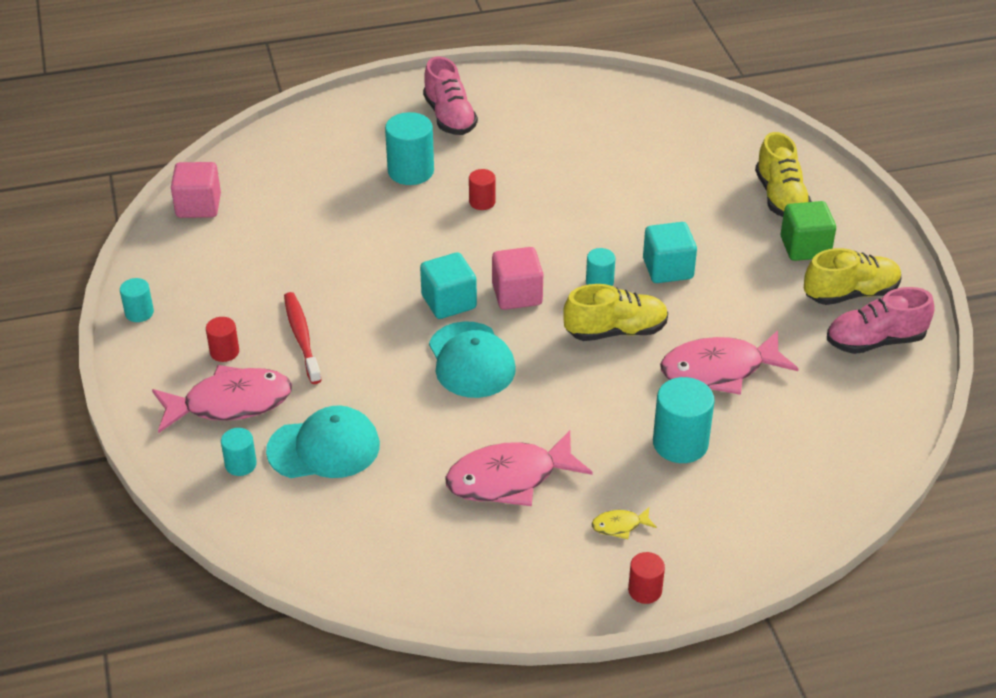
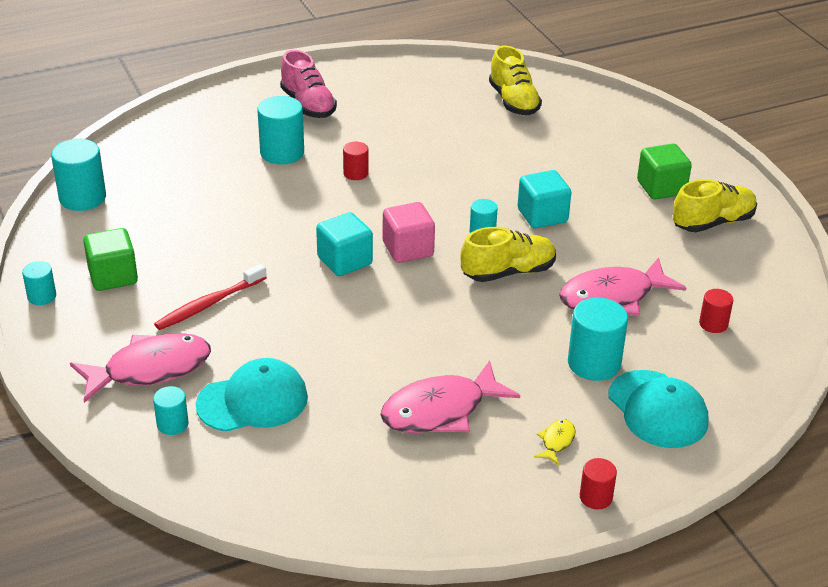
camera: 10 degrees left, 5 degrees down
(198, 206) = (82, 198): pink cube -> turquoise cylinder
(213, 297) = (113, 276): none -> green cube
(224, 352) = (135, 324): red cylinder -> red cylinder (713, 324)
(302, 337) = (209, 304): red toothbrush -> red toothbrush turned 105 degrees counterclockwise
(471, 360) = (378, 310): turquoise cap -> turquoise cap (657, 409)
(620, 526) = (556, 442): yellow fish -> yellow fish turned 135 degrees clockwise
(780, 197) = (628, 149): yellow shoe -> yellow shoe (513, 101)
(875, 341) = (746, 260): pink shoe -> none

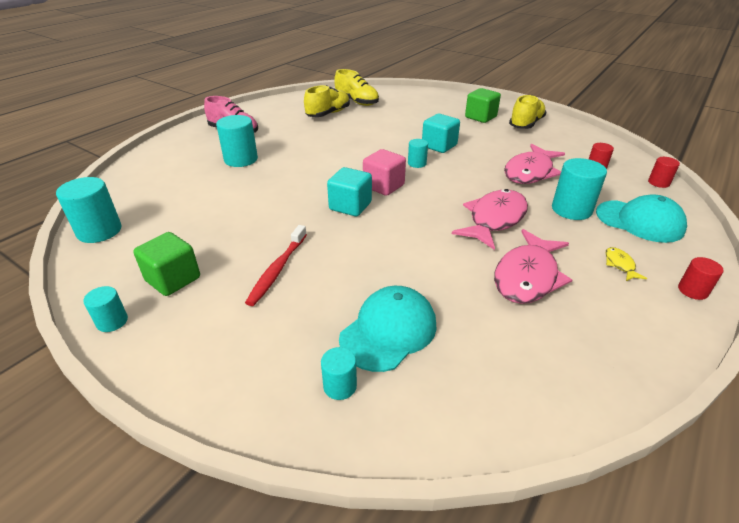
camera: 30 degrees left, 0 degrees up
(150, 369) = (273, 344): pink fish -> pink fish (494, 219)
(356, 173) = (303, 157): red cylinder -> red cylinder (658, 183)
(508, 272) = (458, 179): yellow shoe -> yellow shoe (328, 114)

